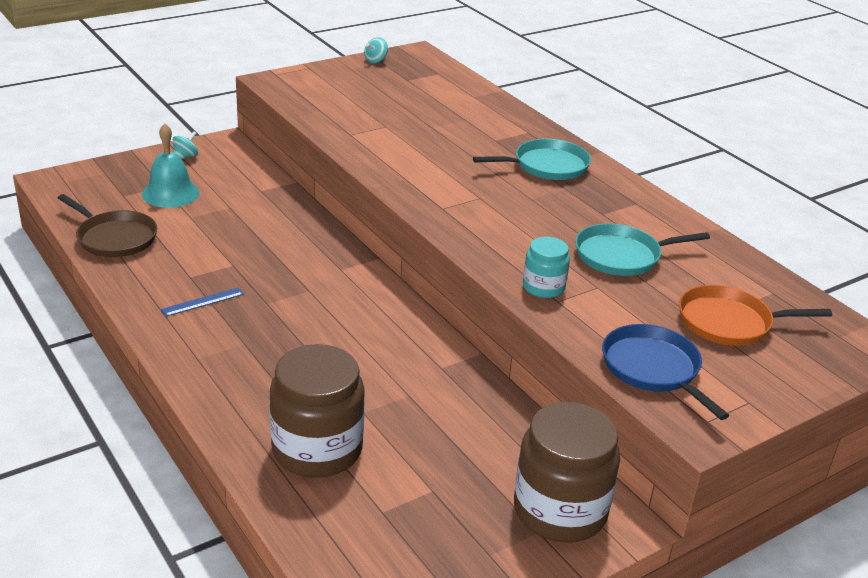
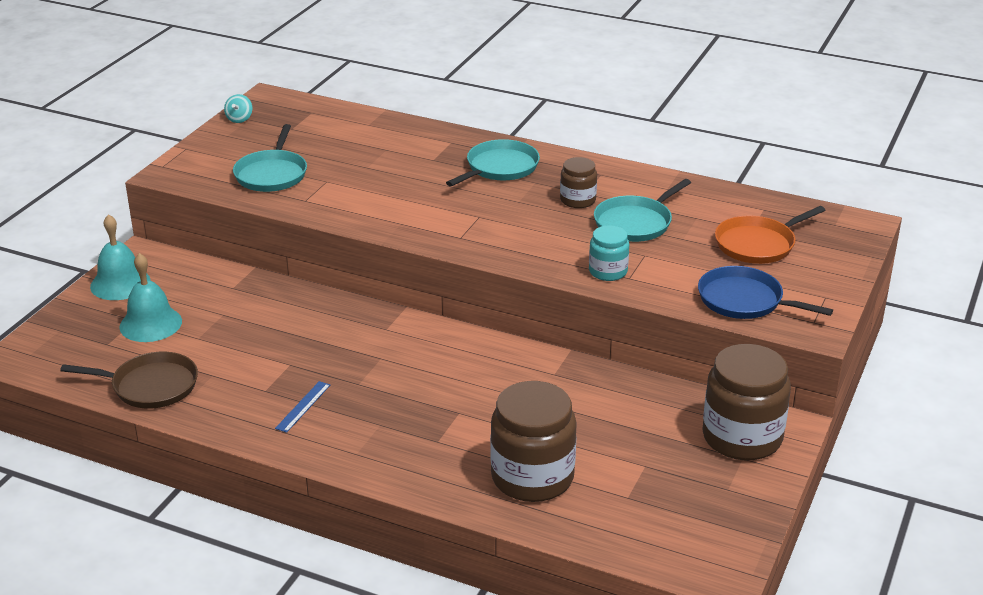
camera: 30 degrees left, 0 degrees up
(185, 157) = (120, 283): turquoise spinning top -> turquoise bell
(349, 107) = (272, 174): none -> turquoise pan
(588, 217) = (577, 200): none -> brown jar

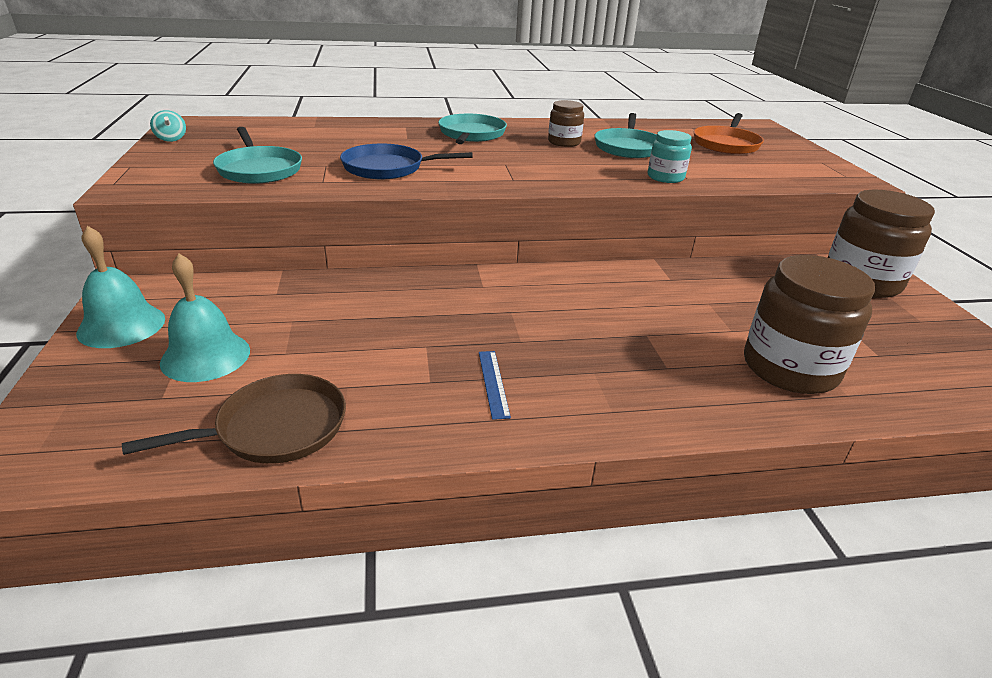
camera: 35 degrees left, 0 degrees up
(744, 300) = (784, 174): blue pan -> blue pan (388, 168)

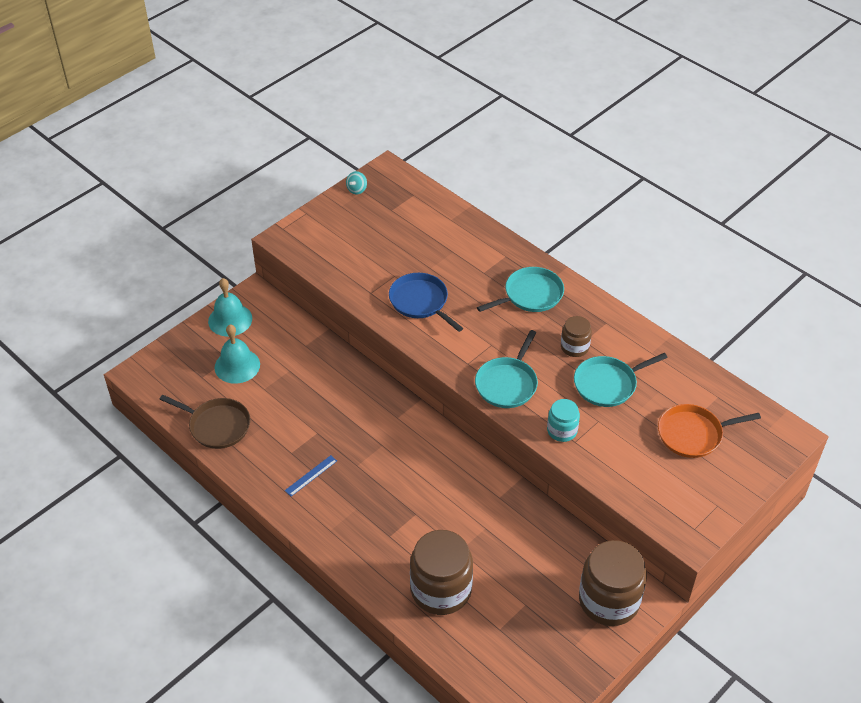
camera: 55 degrees right, 15 degrees up
(259, 169) = (357, 257): turquoise pan -> turquoise pan (507, 383)

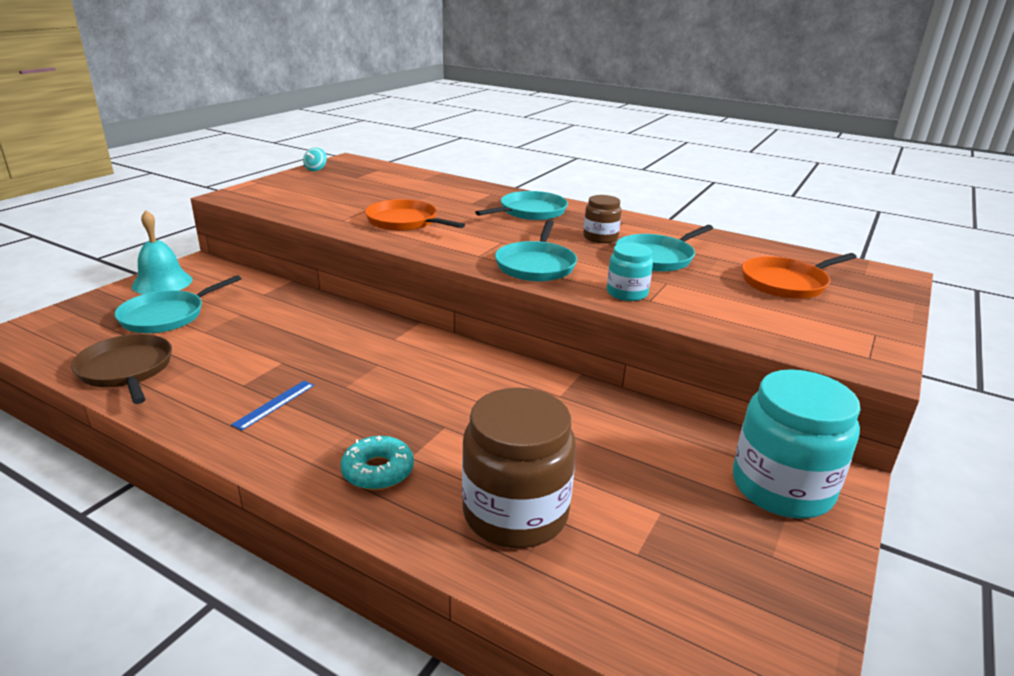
camera: 15 degrees left, 20 degrees down
(217, 426) = (127, 370): brown pan -> brown pan turned 135 degrees counterclockwise
(237, 366) = (167, 316): turquoise bell -> turquoise pan
(368, 544) = (378, 471): none -> turquoise donut
(420, 302) = (405, 222): blue pan -> orange pan
(609, 600) = (782, 487): brown jar -> turquoise jar

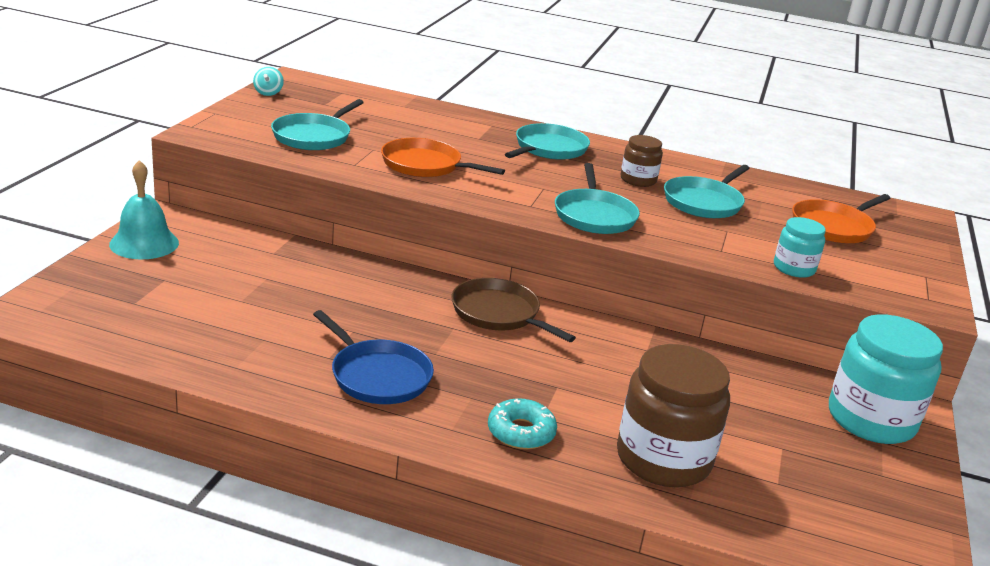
camera: 15 degrees left, 0 degrees up
(127, 370) = (191, 349): brown pan -> brown pan (499, 313)
(167, 316) = (184, 284): turquoise pan -> turquoise pan (314, 136)
(274, 404) = (377, 376): blue ruler -> blue pan
(627, 293) = (697, 243): turquoise jar -> turquoise jar (794, 268)

